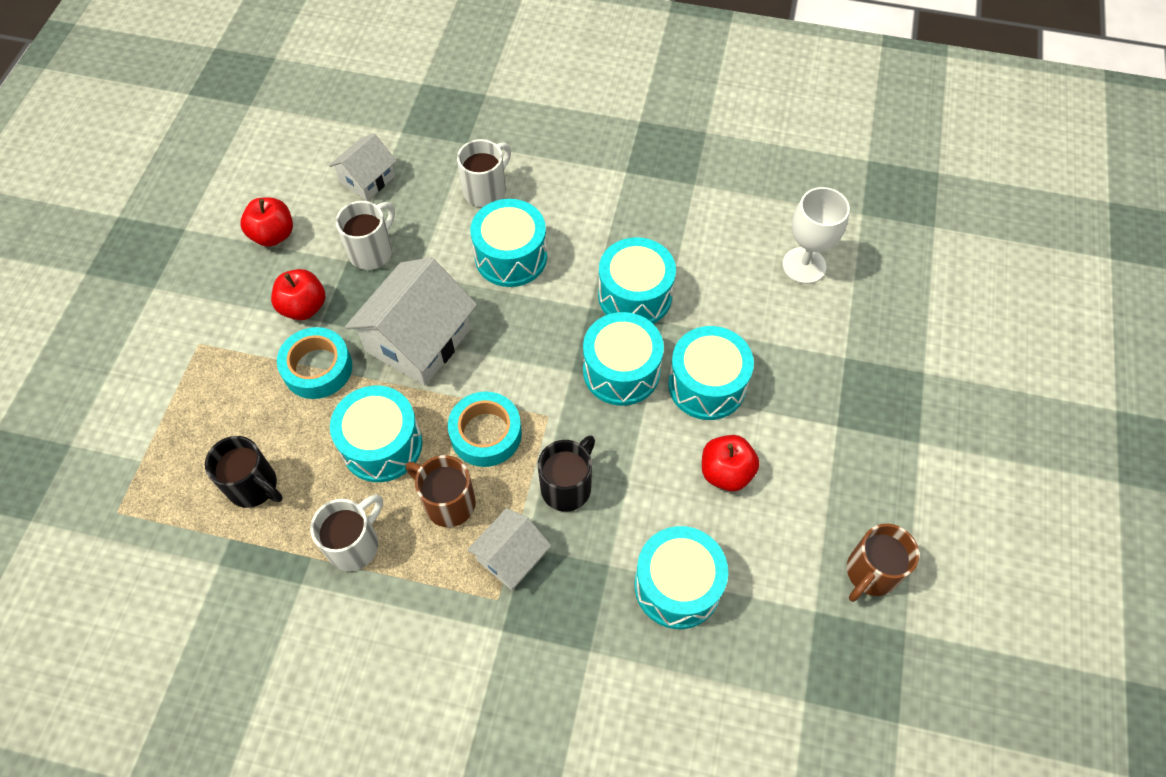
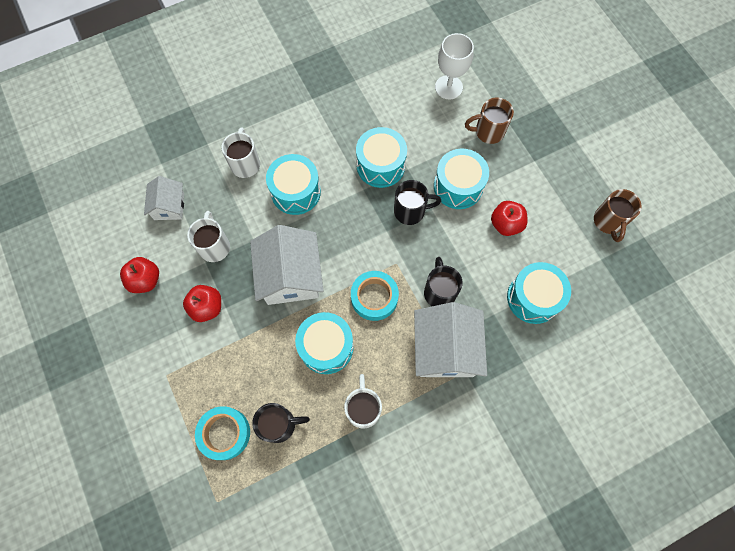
camera: 40 degrees left, 10 degrees up
(317, 368) = (250, 334): turquoise tape -> turquoise tape (225, 433)
(448, 502) = (389, 348): brown mug -> brown mug (488, 132)
(511, 557) = (445, 349): white house -> white house, size x1.75
(621, 371) = (410, 211): turquoise drum -> black mug

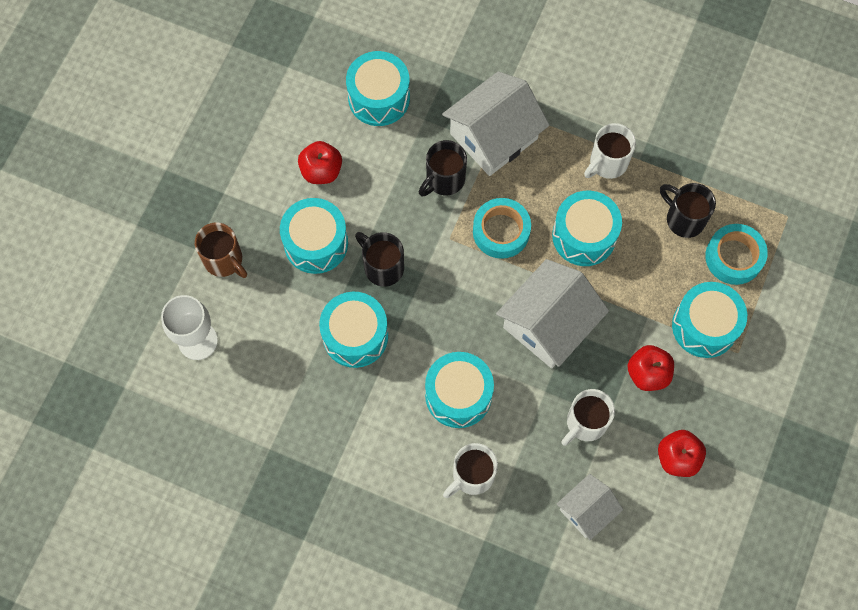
camera: 130 degrees left, 0 degrees up
(201, 369) = (704, 326): none -> turquoise drum
(608, 222) = (240, 84): brown mug -> none

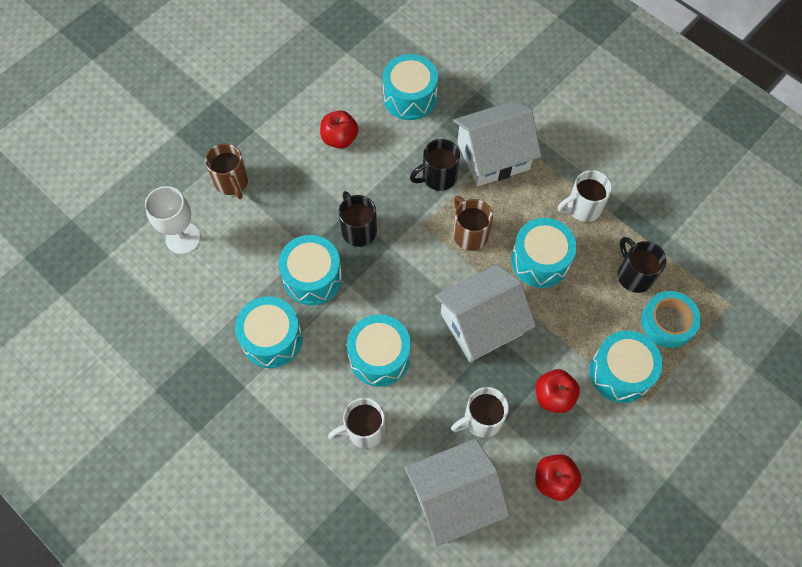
camera: 20 degrees right, 5 degrees down
(316, 243) = (311, 193): turquoise drum -> turquoise drum (272, 339)
(501, 231) = (469, 234): turquoise tape -> brown mug
(587, 510) = (453, 498): white house -> white house, size x1.75

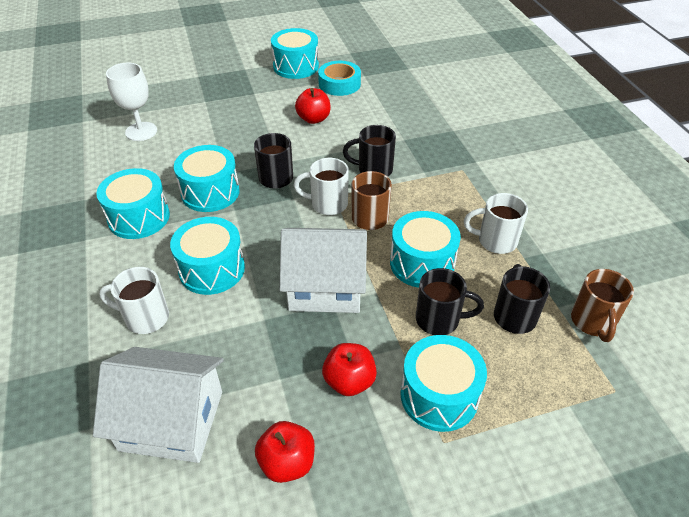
camera: 30 degrees right, 20 degrees down
(232, 182) = (208, 114): brown mug -> brown mug (592, 322)
(410, 97) = (392, 115): turquoise drum -> turquoise drum (296, 66)
(481, 420) = (259, 365): white mug -> white mug (327, 204)
(493, 156) = (435, 174): white house -> none
(584, 308) = (439, 320): none -> black mug
(668, 322) = (527, 374): turquoise tape -> turquoise tape (339, 84)

